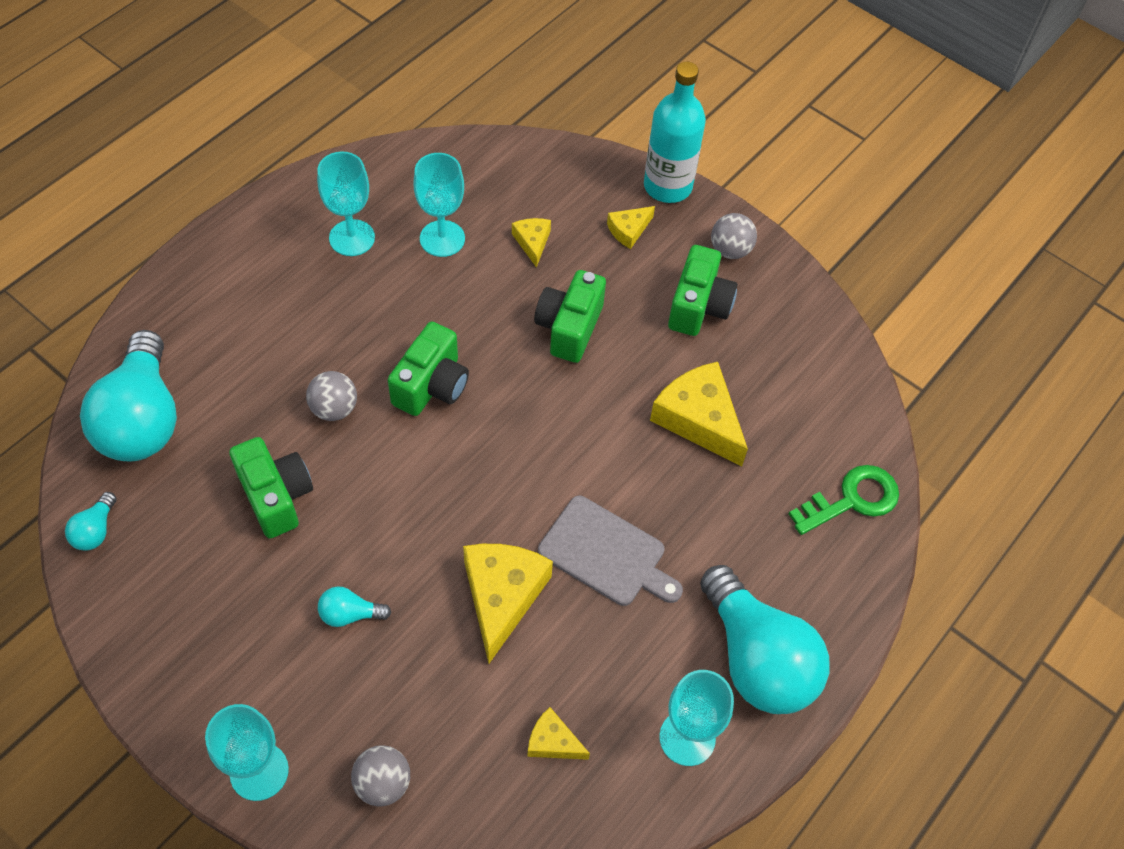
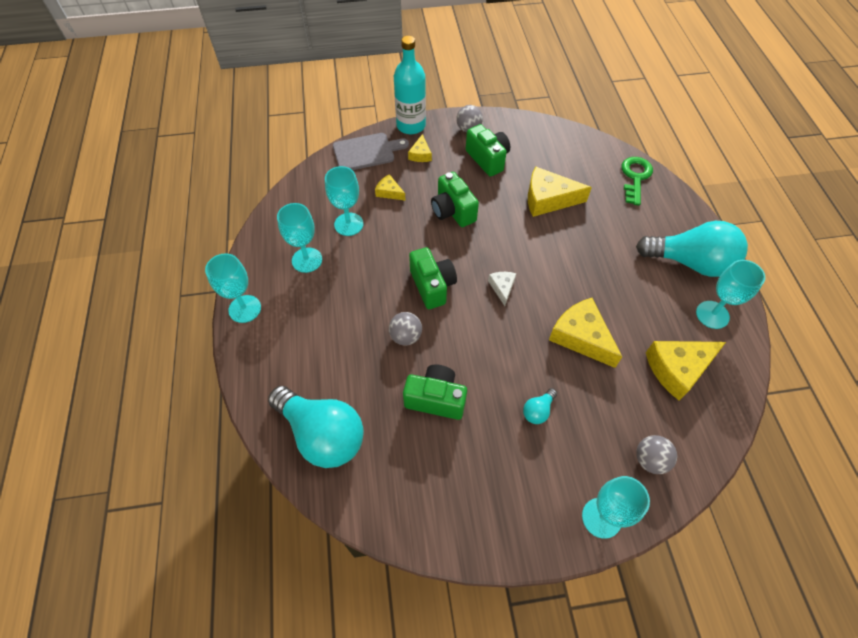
camera: 45 degrees left, 0 degrees up
(95, 530) = (375, 508): turquoise light bulb -> none
(235, 232) = (245, 309): none -> turquoise goblet
(498, 461) = (502, 288): none -> white cheese
(553, 742) = (677, 369): yellow cheese -> yellow cheese, size x1.93
(606, 553) = (591, 280): grey cutting board -> grey cutting board (366, 152)

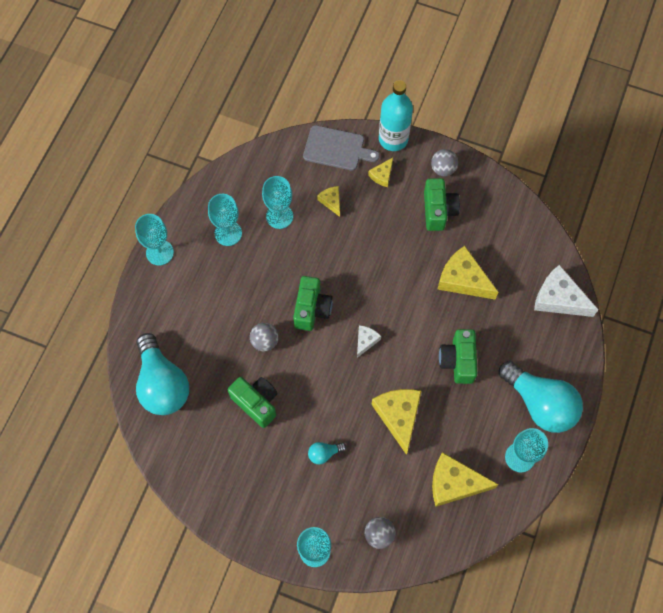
camera: 30 degrees right, 10 degrees up
(452, 211) = (372, 248): green camera -> green camera (458, 361)
(635, 177) = (558, 298): green key -> white cheese

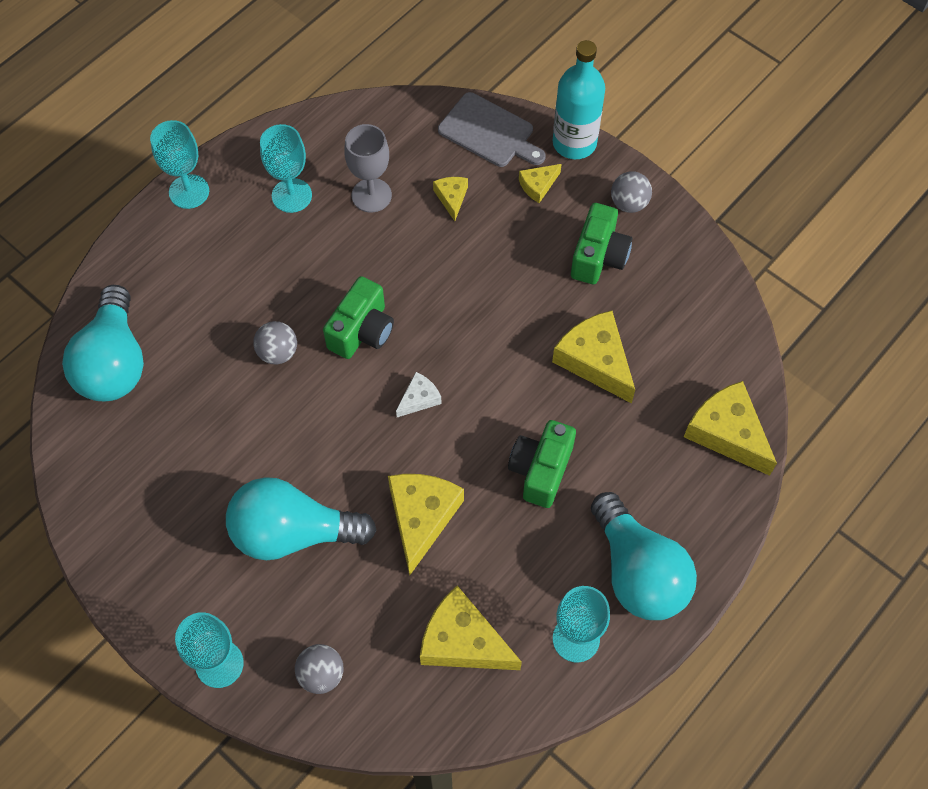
camera: 20 degrees right, 5 degrees down
(256, 402) = (229, 430): green camera -> none
(279, 216) = (371, 195): turquoise goblet -> grey goblet
(324, 453) = (293, 532): turquoise light bulb -> turquoise light bulb, size x2.40
(558, 298) = (727, 433): white cheese -> yellow cheese

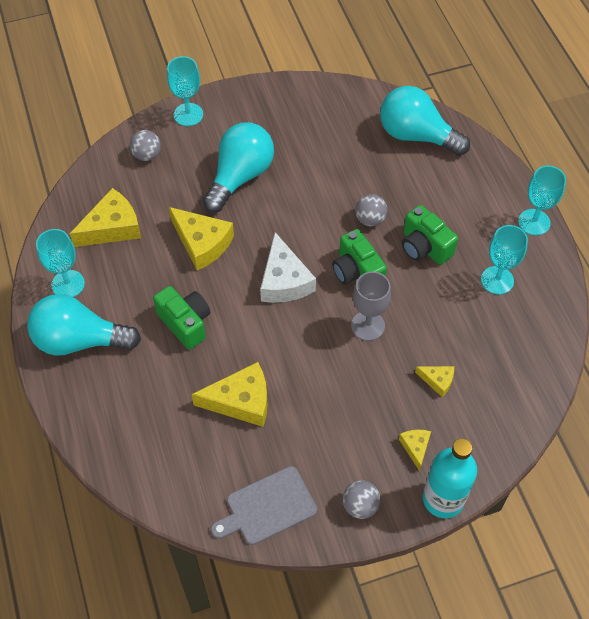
camera: 120 degrees right, 5 degrees down
(371, 195) = (469, 329): grey goblet -> grey goblet (368, 325)
(419, 399) = (284, 280): white cheese -> white cheese, size x1.93
(489, 132) = (488, 440): grey cutting board -> grey cutting board (267, 507)
(598, 257) = (325, 454): green camera -> green camera (424, 247)
(727, 433) = (128, 454): yellow cheese -> none

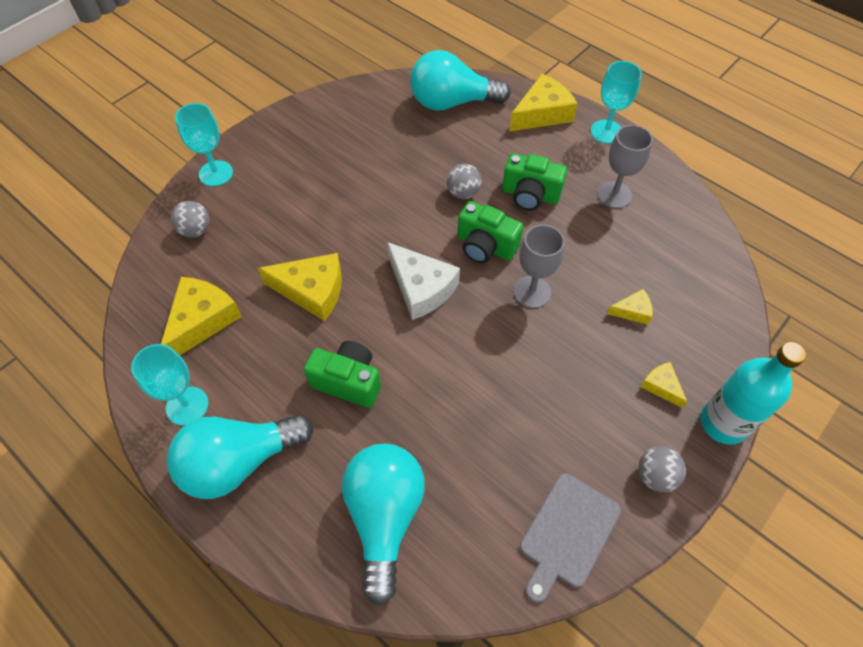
camera: 30 degrees left, 0 degrees up
(240, 176) = (309, 209): turquoise light bulb -> turquoise light bulb (384, 517)
(241, 401) = (461, 433): yellow cheese -> yellow cheese (542, 113)
(497, 280) = (614, 195): turquoise goblet -> grey goblet

